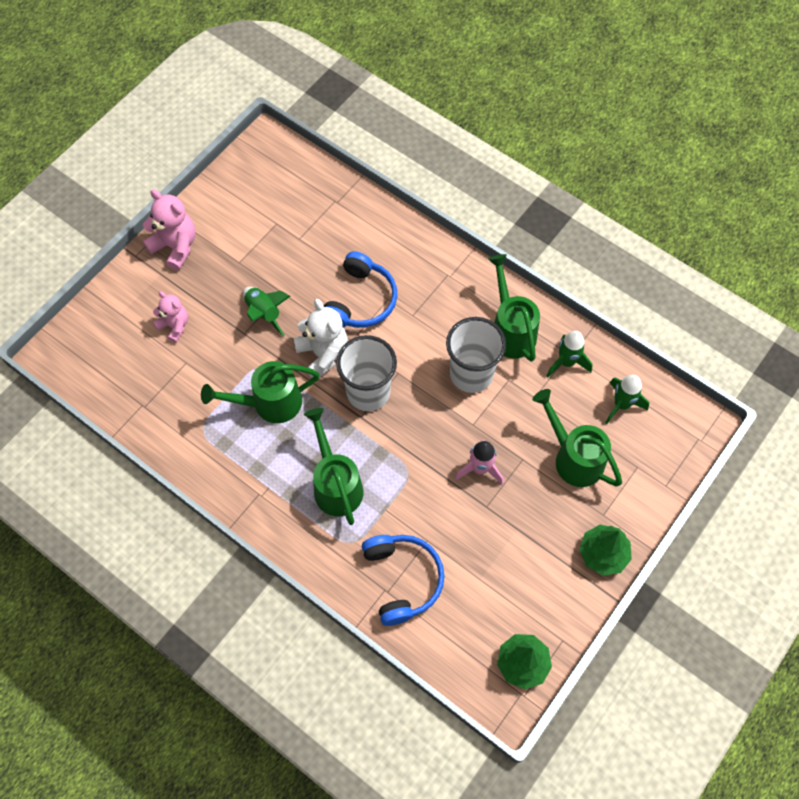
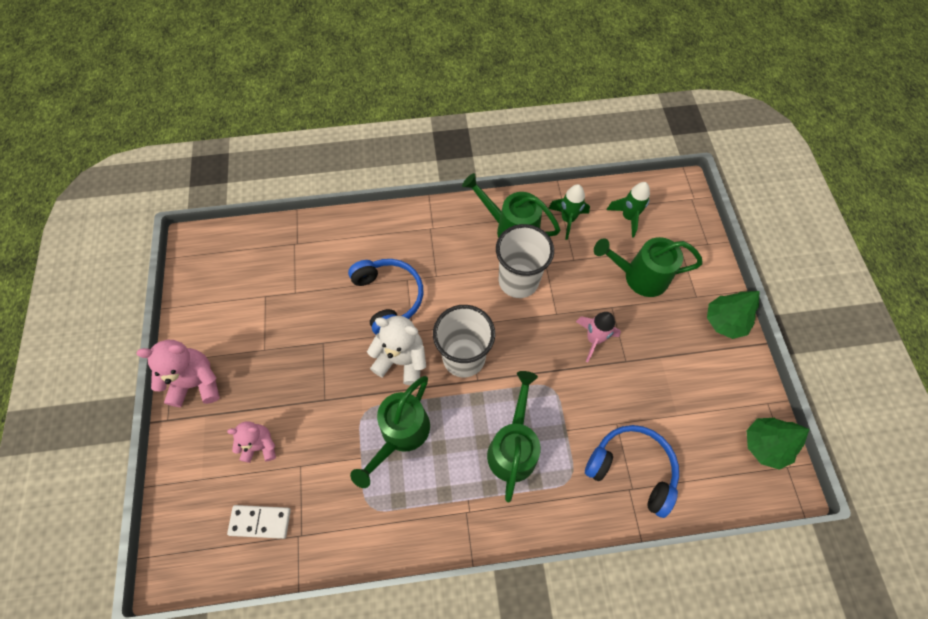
camera: 45 degrees left, 0 degrees up
(129, 374) = (260, 521): none -> white domino
(264, 313) = (325, 370): green rocket -> none
(335, 484) = (513, 447): green watering can -> green watering can turned 75 degrees clockwise

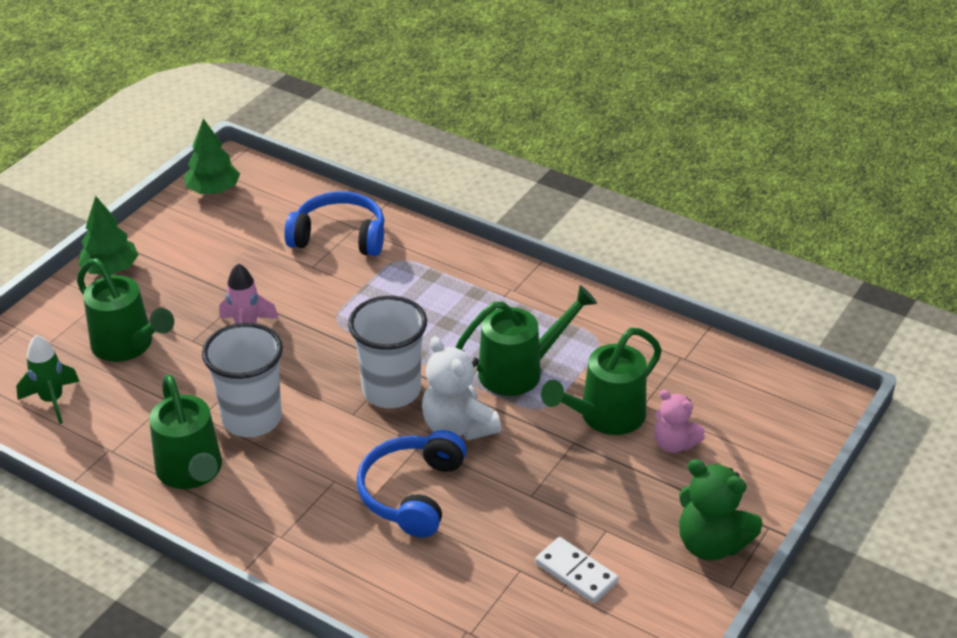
camera: 140 degrees left, 25 degrees down
(197, 382) = (711, 544): pink teddy bear -> green teddy bear
(260, 521) = (714, 387): white domino -> white domino (576, 573)
(513, 447) = (423, 304): green watering can -> green watering can (605, 417)
(567, 219) = (117, 441): green rocket -> none
(632, 469) = (339, 236): blue headphones -> blue headphones turned 120 degrees clockwise

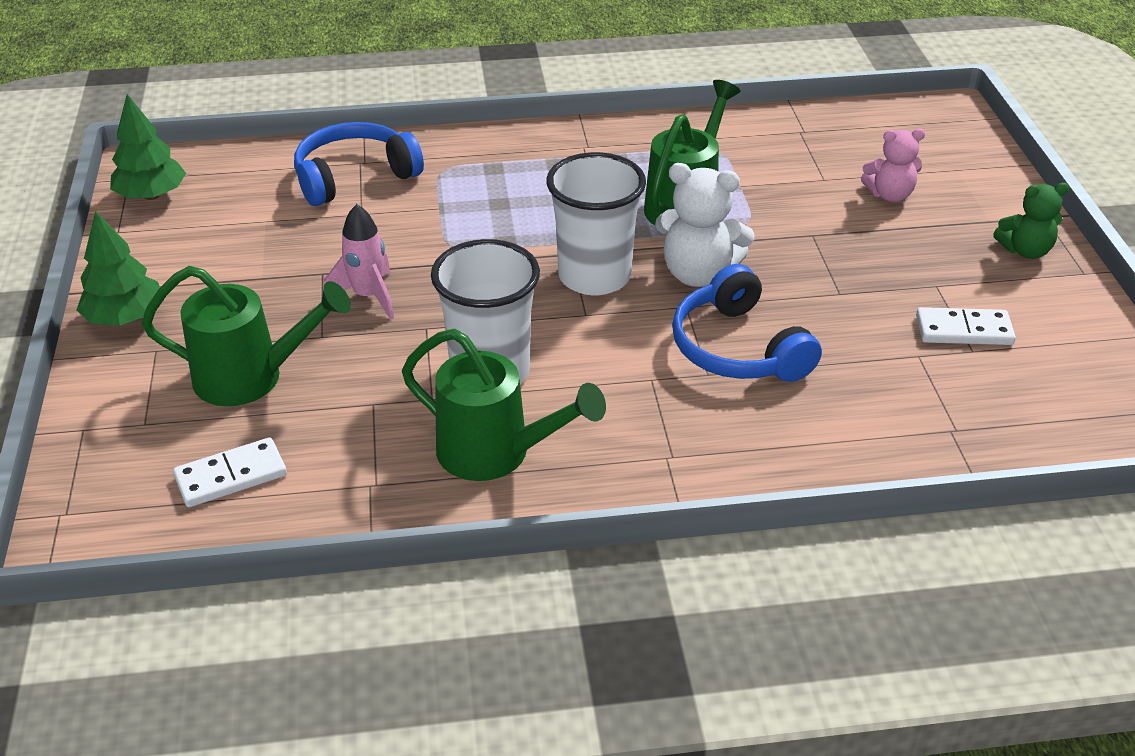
camera: 40 degrees left, 0 degrees up
(52, 400) = (231, 476): green rocket -> white domino
(605, 417) = (808, 203): green watering can -> none
(711, 544) = (1025, 251): green teddy bear -> green teddy bear, size x0.65

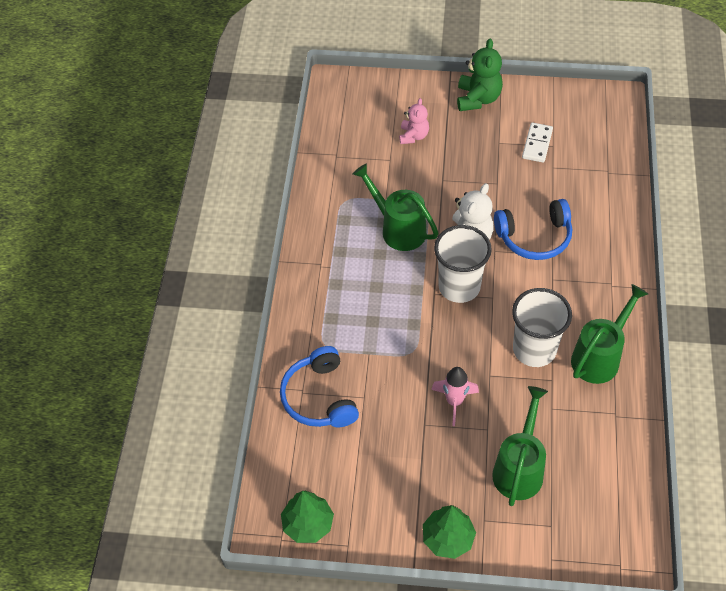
camera: 75 degrees left, 15 degrees up
(231, 476) = (601, 481): white domino -> none
(1025, 251) = (478, 99): green teddy bear -> green teddy bear, size x1.54

